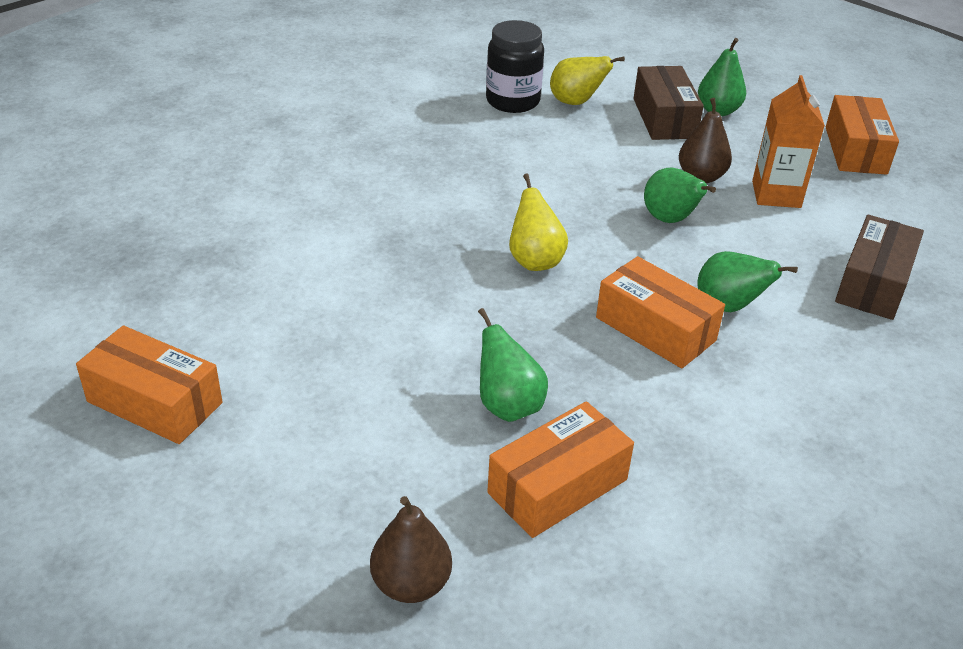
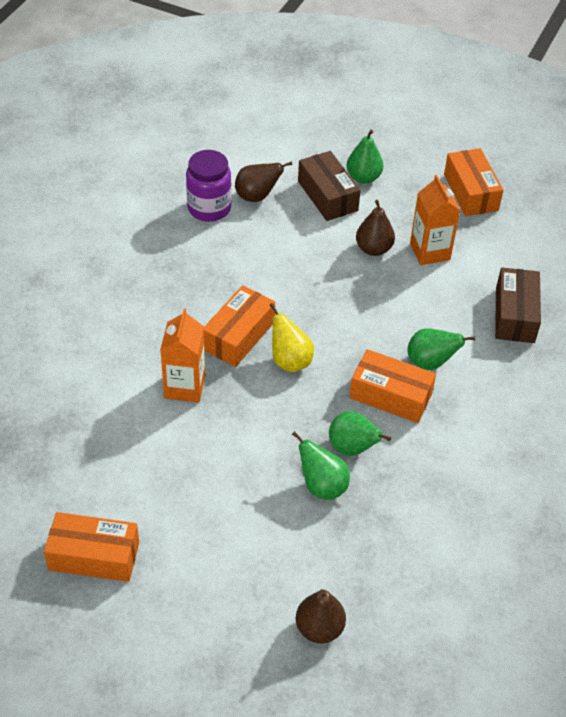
camera: 20 degrees left, 10 degrees up
(384, 255) = (185, 386): none -> orange carton
(512, 101) = (209, 208): black jar -> purple jar
(557, 486) = (376, 535): orange box -> orange box (239, 336)
(576, 102) = (257, 196): yellow pear -> brown pear
(670, 220) = (367, 296): green pear -> green pear (352, 448)

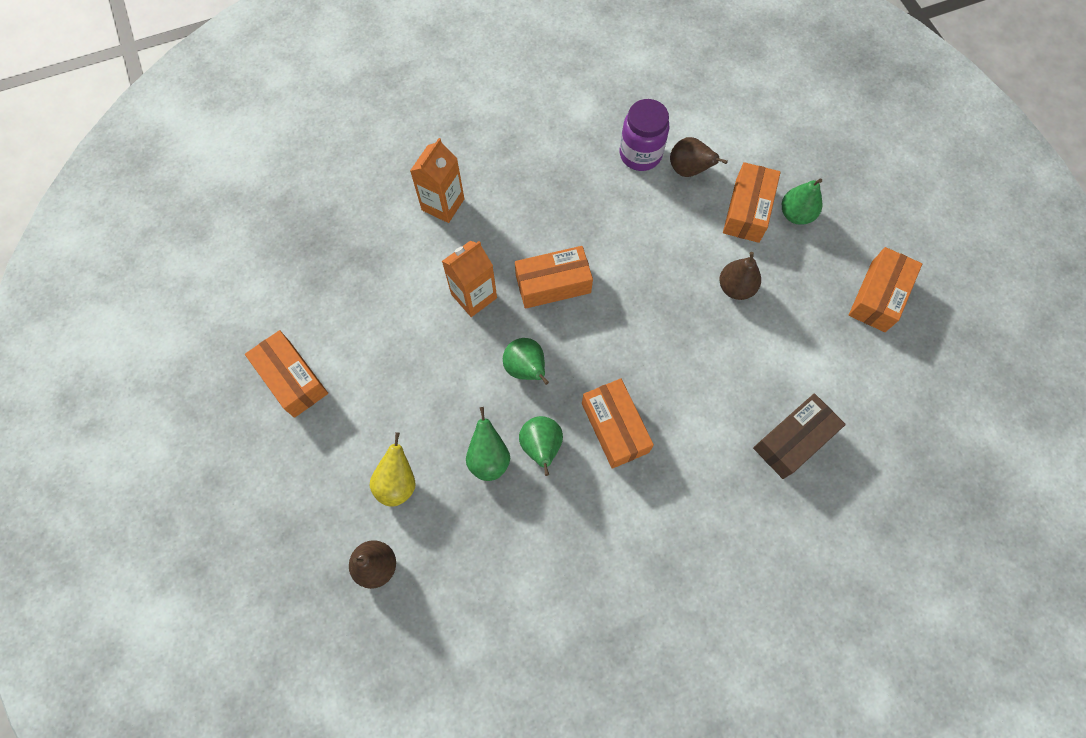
camera: 45 degrees right, 20 degrees up
(290, 361) = (569, 335): yellow pear -> yellow pear (397, 482)
(327, 196) = (747, 210): brown box -> orange box
(430, 251) = (781, 325): orange carton -> orange carton (443, 204)
(430, 362) = (676, 425): green pear -> green pear (526, 369)

